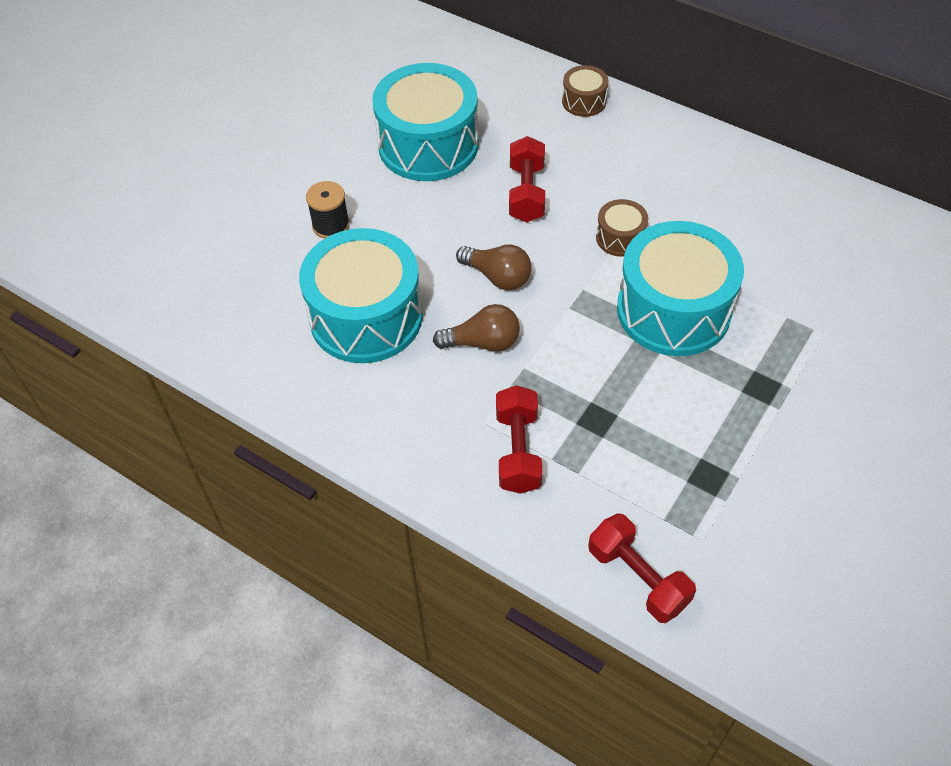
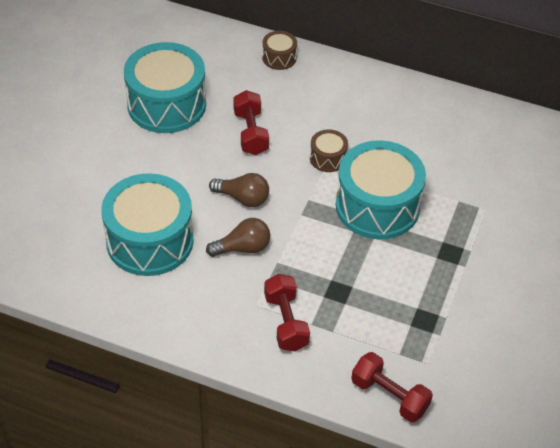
camera: 15 degrees left, 5 degrees down
(331, 225) = (105, 175): black spool -> none

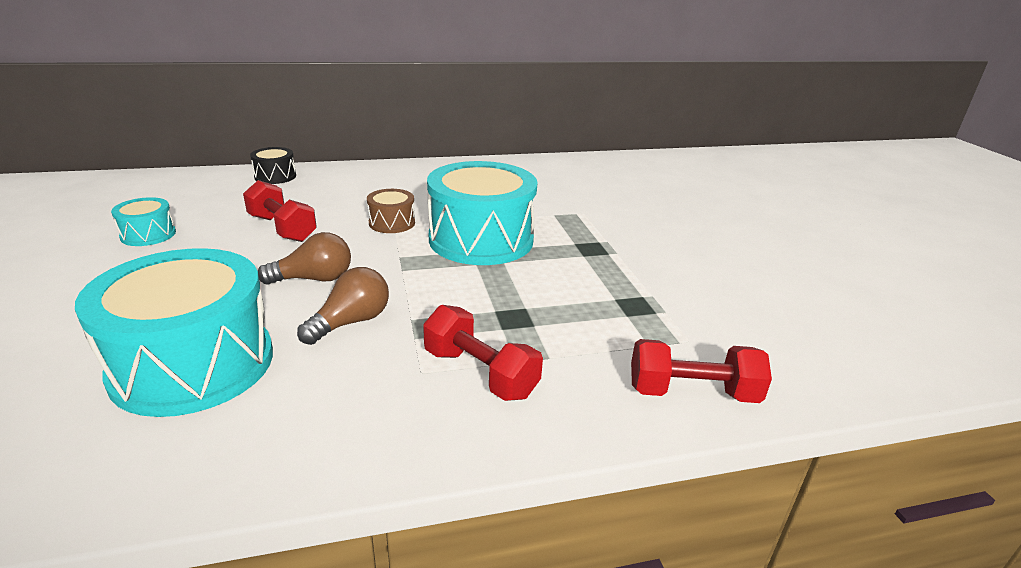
camera: 35 degrees left, 20 degrees down
(166, 104) = (148, 234): turquoise drum -> turquoise drum, size x0.45
(279, 58) = (275, 176): brown drum -> black drum

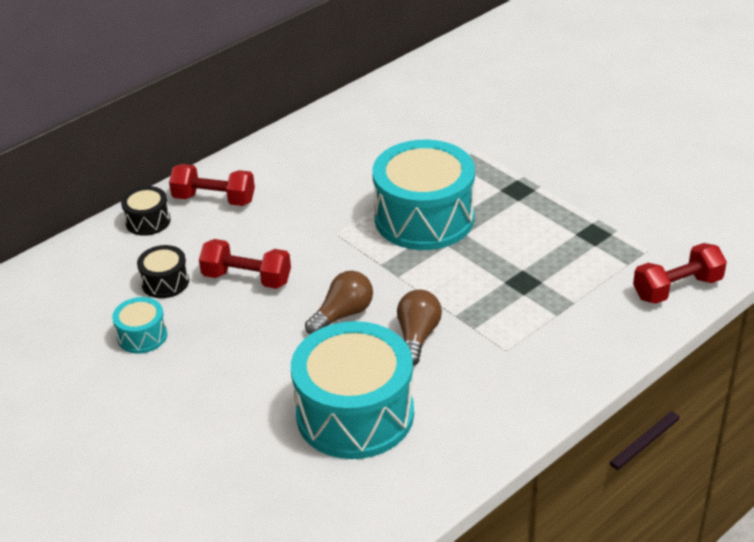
camera: 25 degrees left, 10 degrees up
(224, 210) = (165, 282): none -> black drum
(392, 223) = (331, 231): brown drum -> none
(480, 373) = (543, 334): red dumbbell -> red dumbbell (214, 199)

